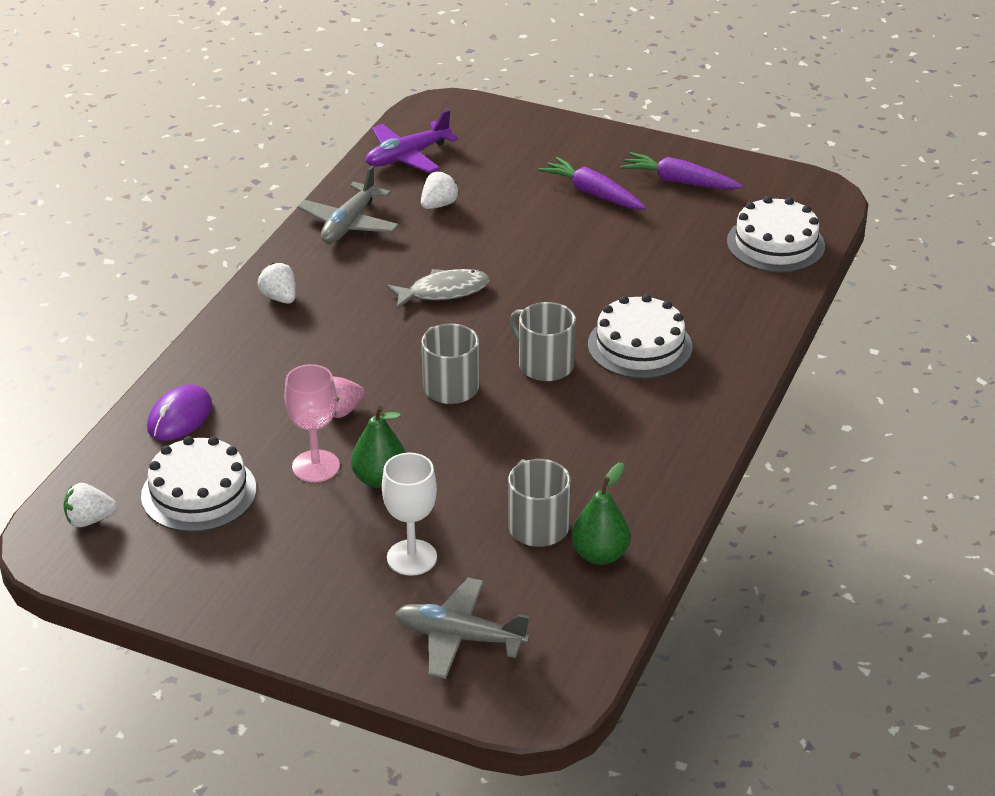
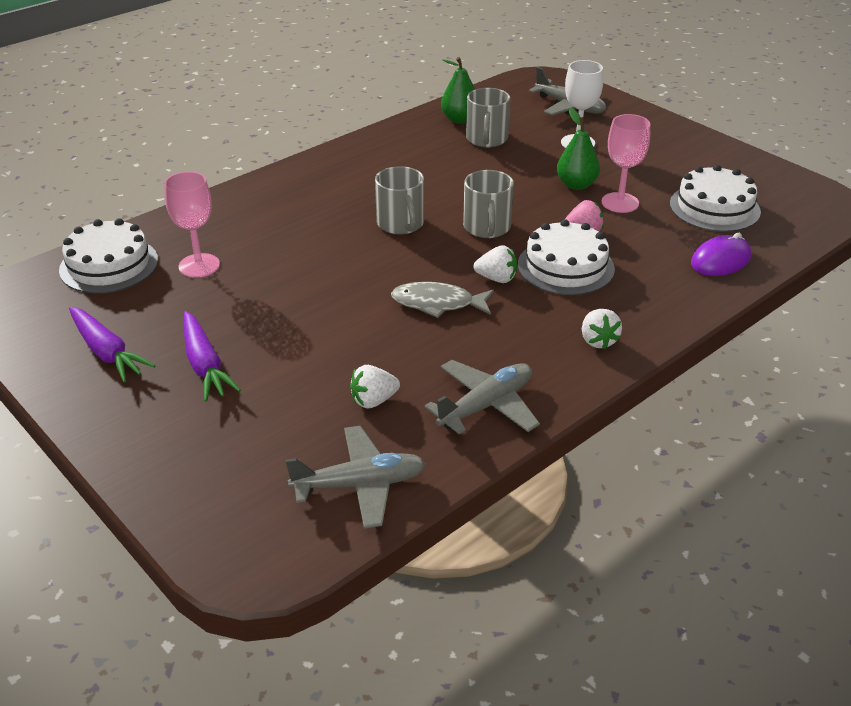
camera: 155 degrees left, 0 degrees up
(89, 520) = (801, 210): white strawberry -> white strawberry (496, 278)
(407, 156) = (359, 485): purple plane -> grey plane
(640, 346) = (315, 218): white cake -> white cake (565, 266)
(695, 266) = (199, 265): none -> pink goblet

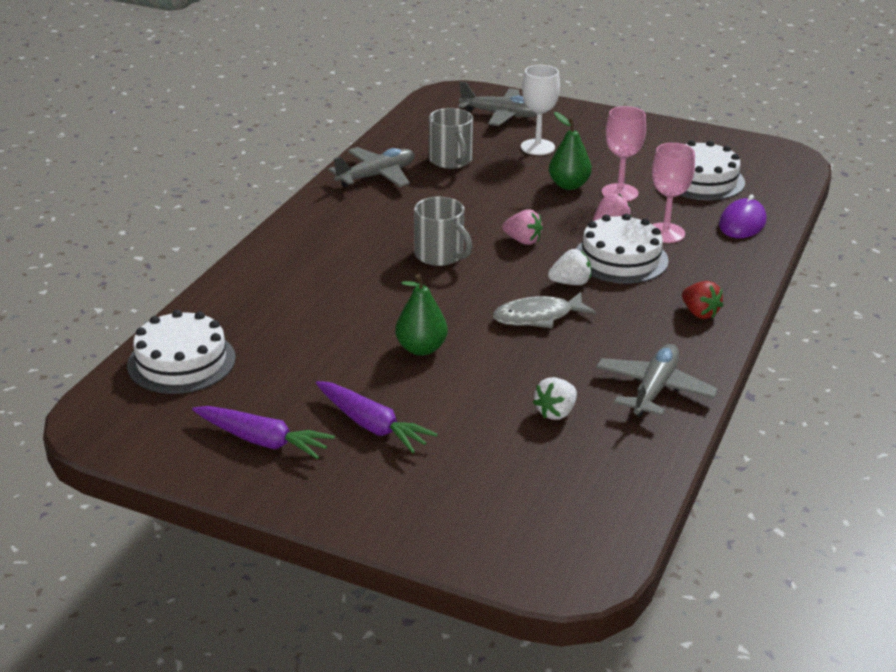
camera: 25 degrees left, 5 degrees down
(199, 265) = (277, 339): pink goblet -> pink goblet (665, 233)
(359, 485) = (606, 483): grey plane -> grey plane (376, 176)
(459, 119) = (408, 147): green pear -> green pear (421, 349)
(487, 228) = (523, 241): grey mug -> pink strawberry
(598, 341) = (699, 313): white strawberry -> red strawberry

